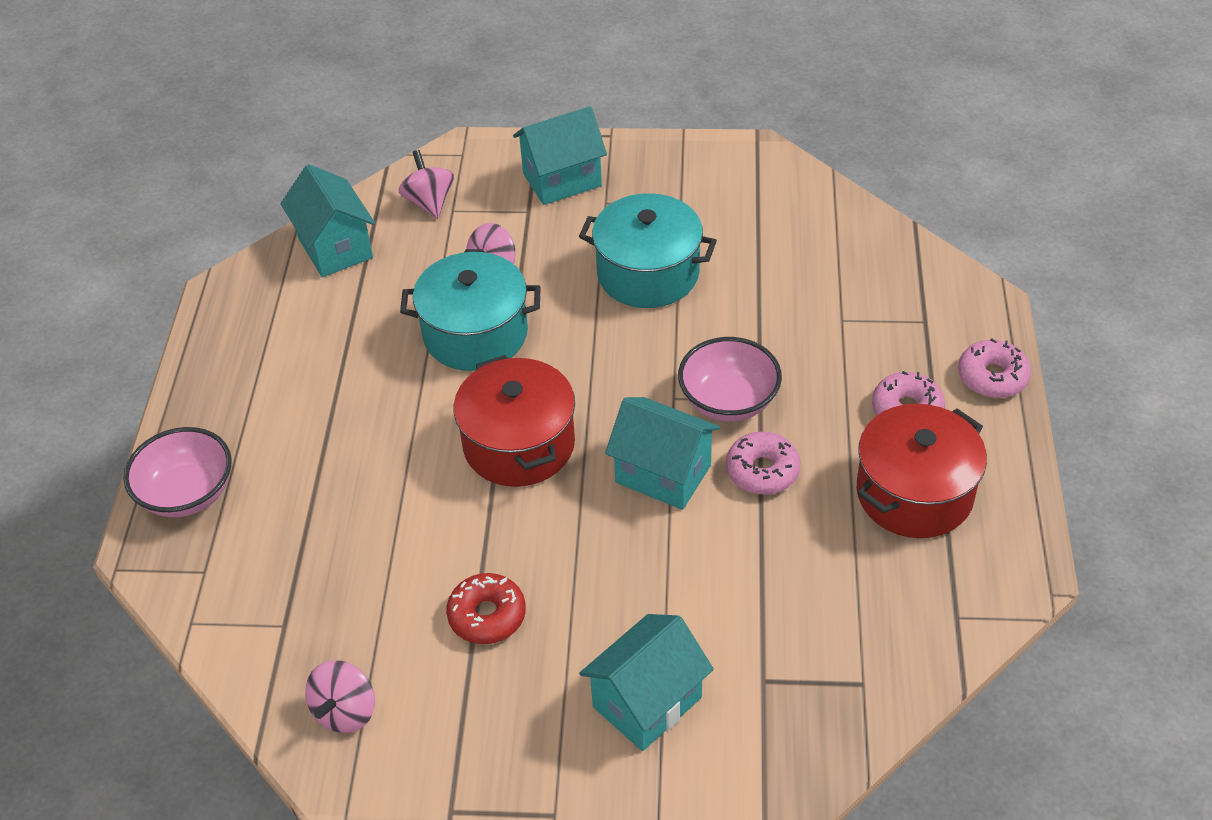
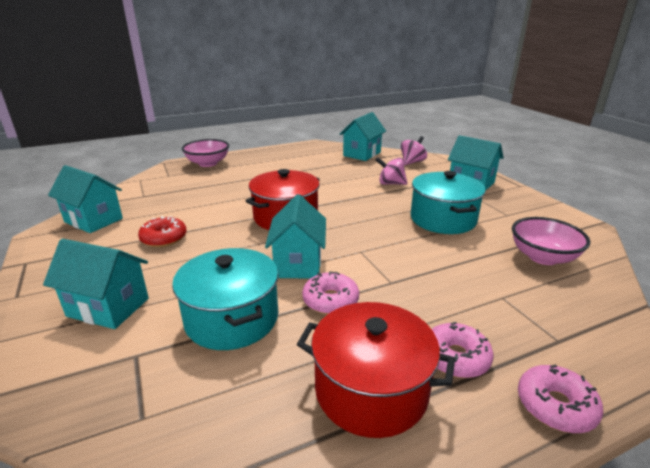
camera: 60 degrees right, 20 degrees down
(345, 711) = (93, 220): pink spinning top -> turquoise house
(475, 334) = (347, 190): turquoise pot -> turquoise pot (232, 318)
(728, 401) = (377, 271): pink bowl -> pink bowl (543, 257)

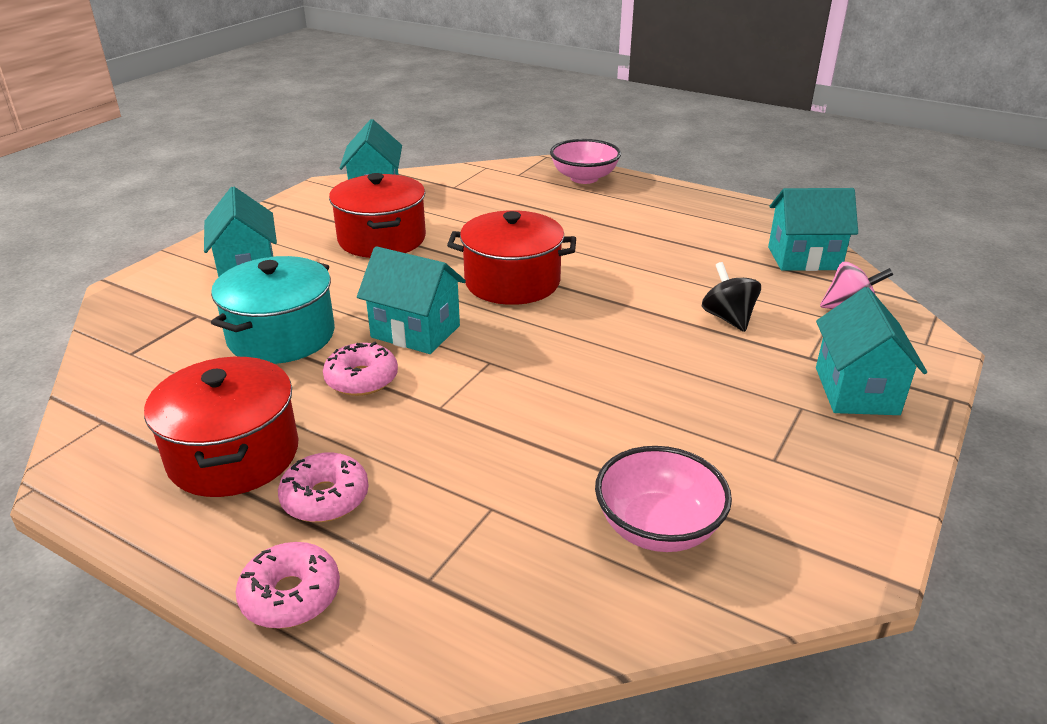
camera: 55 degrees right, 5 degrees up
(164, 238) = (382, 239): red donut -> red pot
(298, 263) = (415, 331): turquoise house -> turquoise house turned 60 degrees clockwise
(390, 183) = (728, 318): pink spinning top -> black spinning top
(443, 219) = (666, 399): turquoise pot -> none

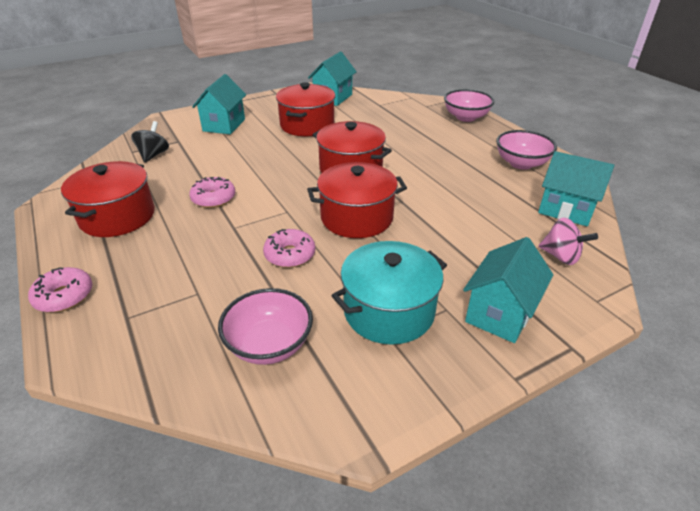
camera: 30 degrees right, 5 degrees up
(281, 336) = (202, 163): turquoise pot -> turquoise pot (389, 311)
(325, 498) = (130, 254): pink donut -> pink donut (290, 255)
(415, 331) = (267, 181): turquoise house -> none
(589, 340) = (356, 217): none -> red pot
(705, 219) = (521, 163): none -> pink bowl
(728, 318) = (462, 233): black spinning top -> black spinning top (153, 155)

